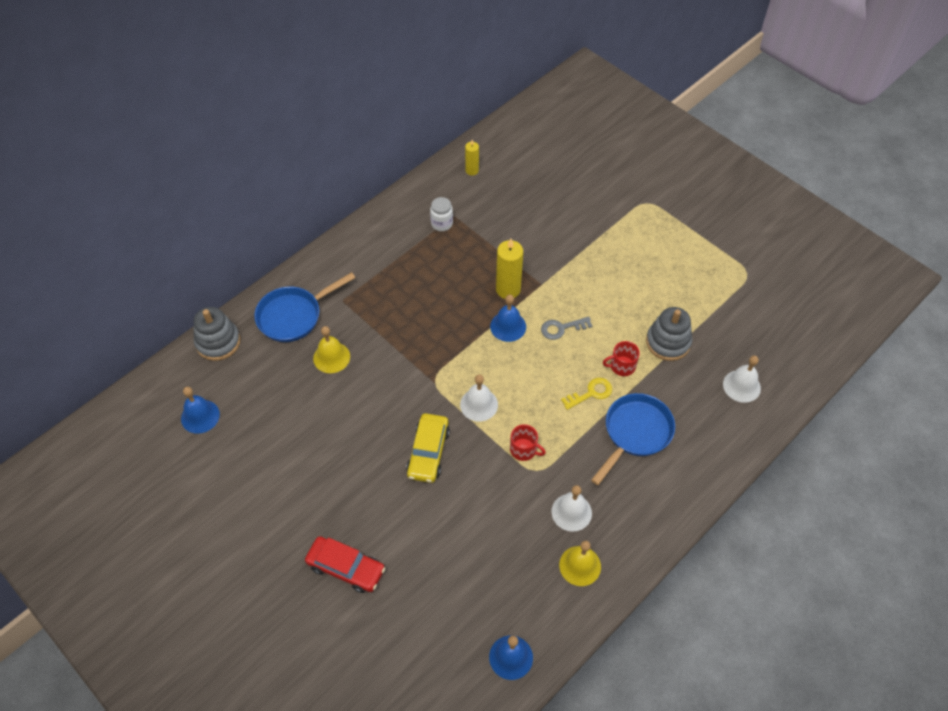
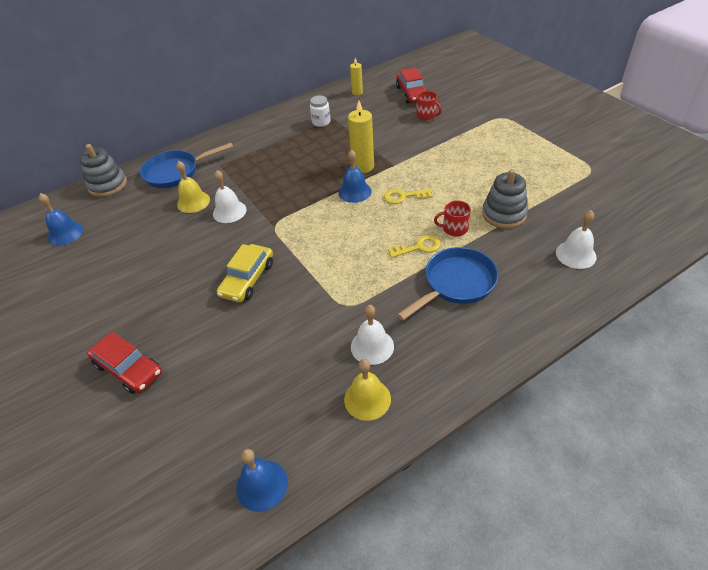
camera: 15 degrees right, 10 degrees down
(479, 404) = (308, 246): white bell -> white bell (229, 211)
(524, 449) = (339, 286): red mug -> red mug (426, 115)
(537, 169) = (412, 93): none -> red car
(561, 328) = (403, 196): grey key -> yellow key

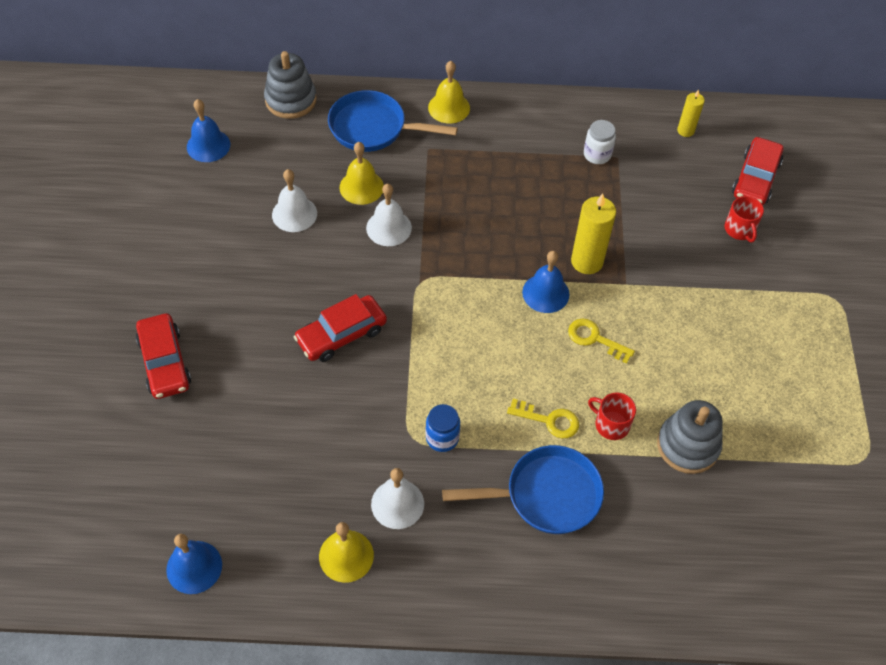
camera: 30 degrees right, 10 degrees up
(215, 142) = (449, 107): none -> yellow bell
(247, 279) = (341, 334): yellow car -> red car
(365, 293) = (442, 438): none -> blue jar
(576, 254) = (715, 557): white bell -> white bell (294, 214)

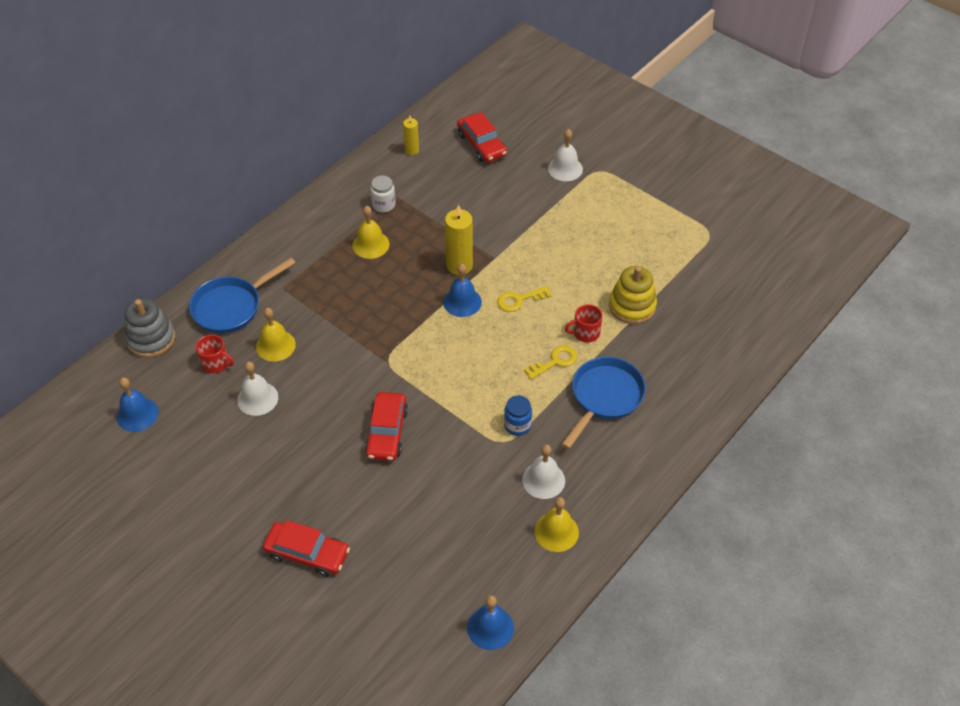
camera: 50 degrees left, 5 degrees down
(389, 228) = (326, 351): white bell -> white bell (565, 168)
(449, 107) = (260, 254): yellow bell -> yellow bell (371, 244)
(687, 445) = (632, 306): grey stacking toy -> yellow stacking toy
(739, 229) = (510, 178): red mug -> red mug (216, 363)

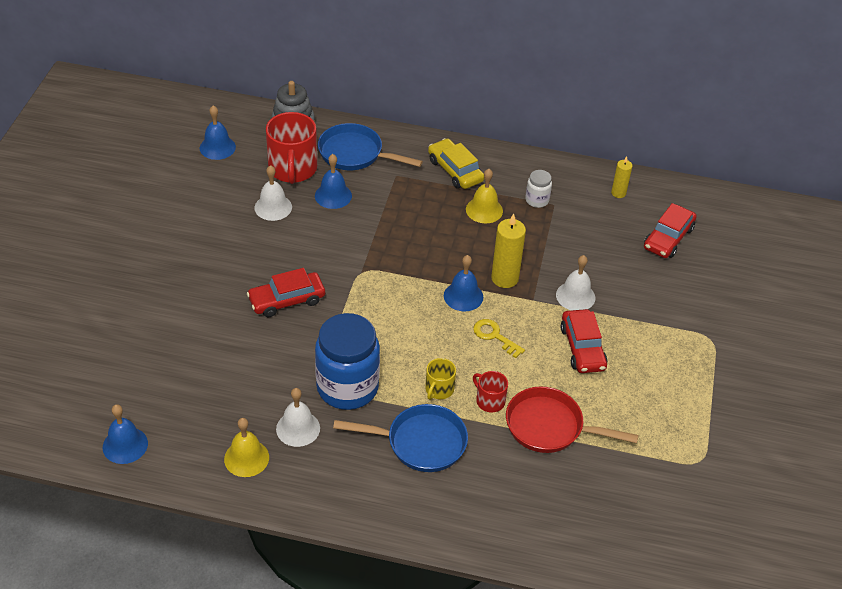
camera: 60 degrees right, 5 degrees down
(216, 363) = (292, 169): red mug -> red mug, size x1.96
(275, 345) = (333, 195): yellow bell -> blue bell
(307, 243) = (455, 170): none -> yellow car
(307, 553) = (141, 298): red car -> red car (582, 348)
(517, 425) = (347, 387): blue jar -> blue jar, size x2.23
(555, 361) = (439, 389): yellow key -> yellow mug
(565, 168) = (690, 311): white bell -> white bell (575, 296)
(632, 306) = (549, 427): yellow stacking toy -> red pan

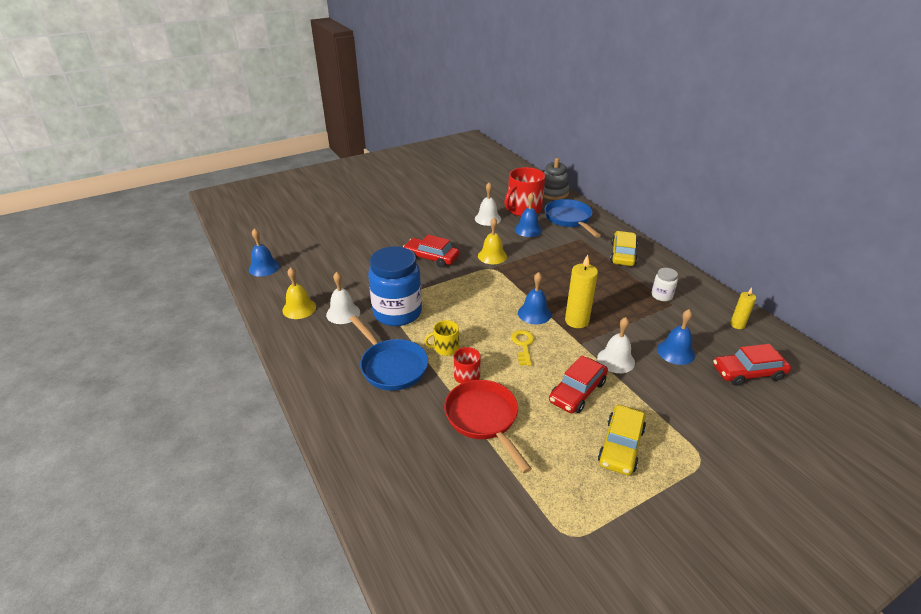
camera: 50 degrees right, 10 degrees down
(217, 147) = (498, 185): blue bell -> blue bell (675, 352)
(484, 210) = (614, 281): yellow bell -> yellow bell (492, 256)
(657, 370) = (620, 446): none -> yellow car

